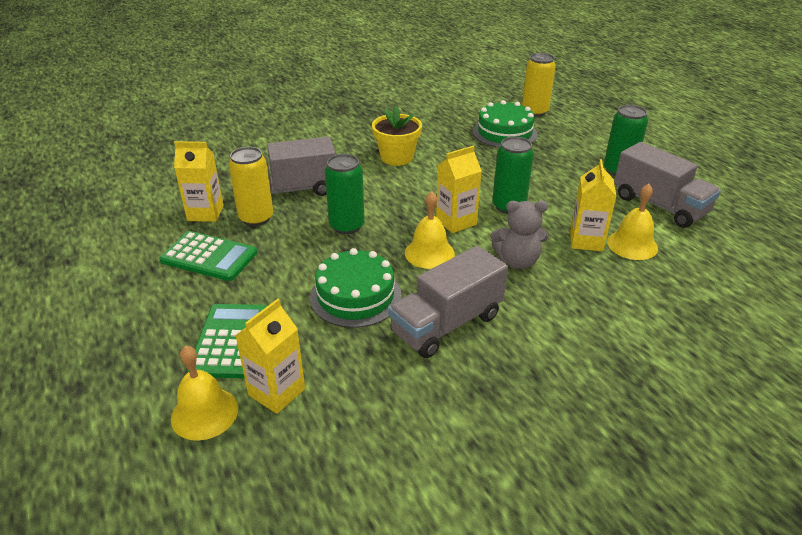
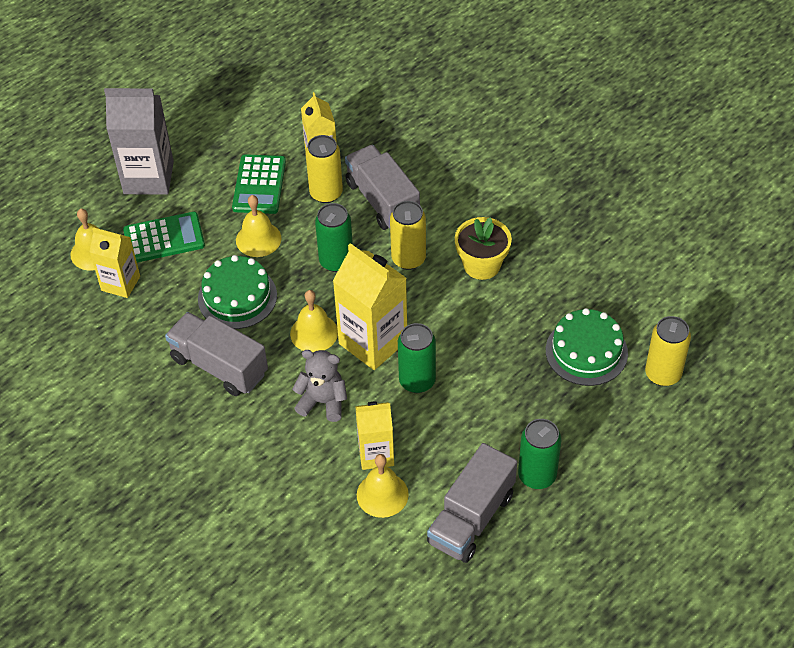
camera: 75 degrees right, 15 degrees up
(121, 340) = (148, 178): none -> grey carton
(284, 269) = (258, 239): none -> yellow bell
(369, 188) = (408, 259): none -> yellow can
(456, 222) = (373, 342): yellow carton -> yellow carton, size x1.61
(517, 261) = (323, 402): grey teddy bear -> grey teddy bear turned 120 degrees clockwise

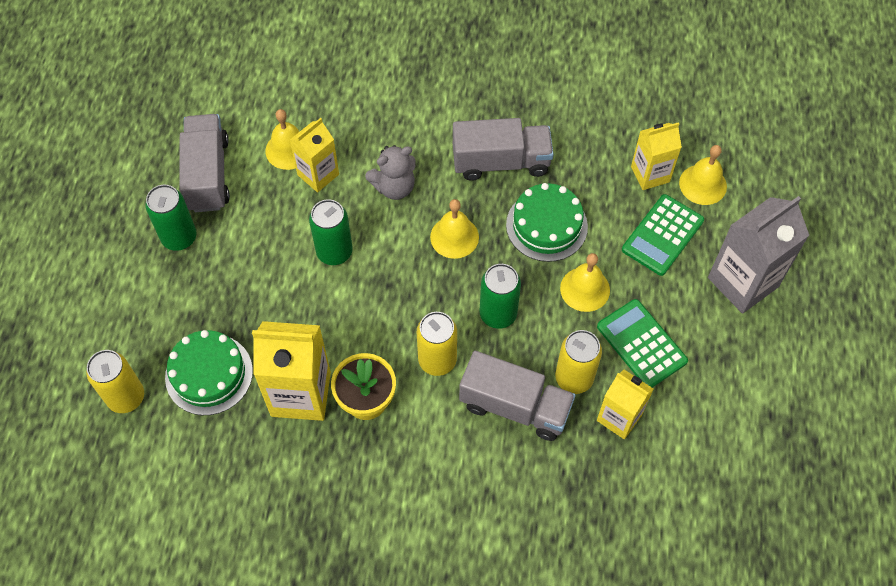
camera: 140 degrees right, 10 degrees up
(373, 342) = (399, 261): yellow carton -> yellow carton (301, 394)

